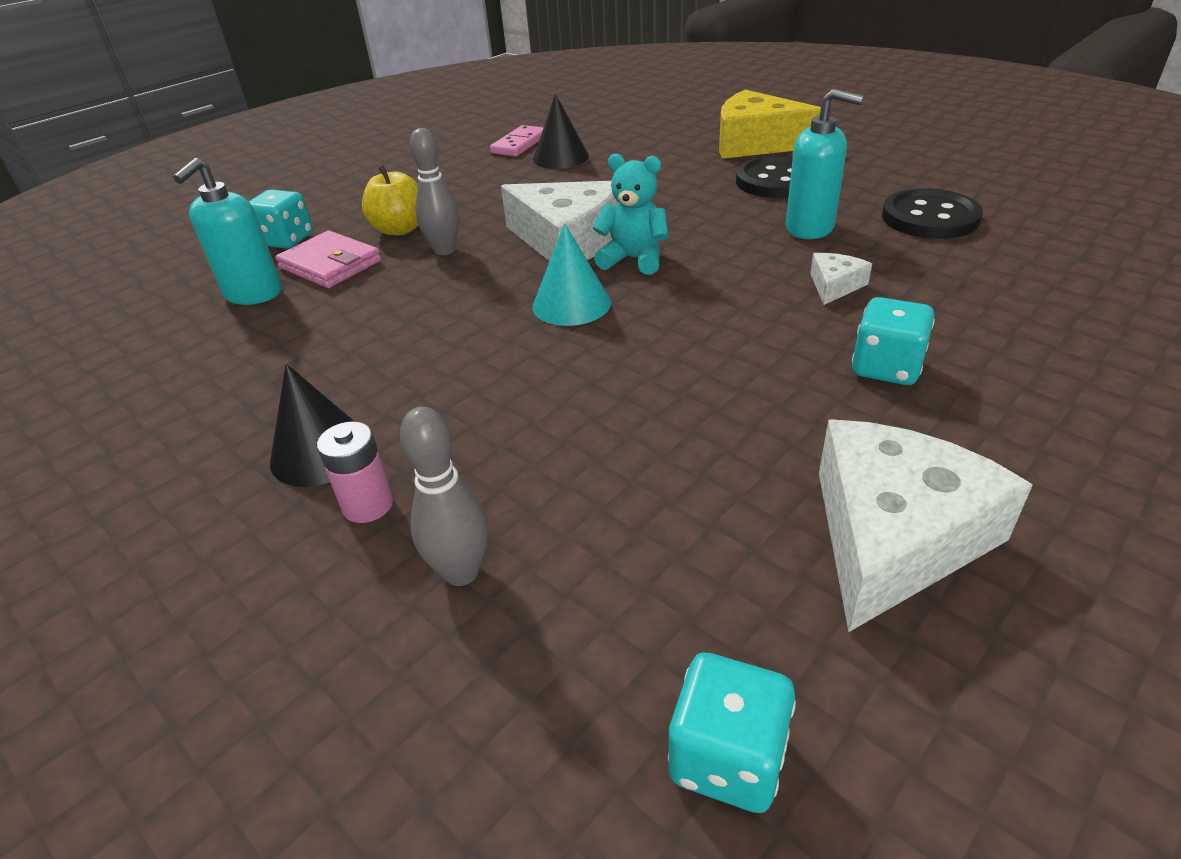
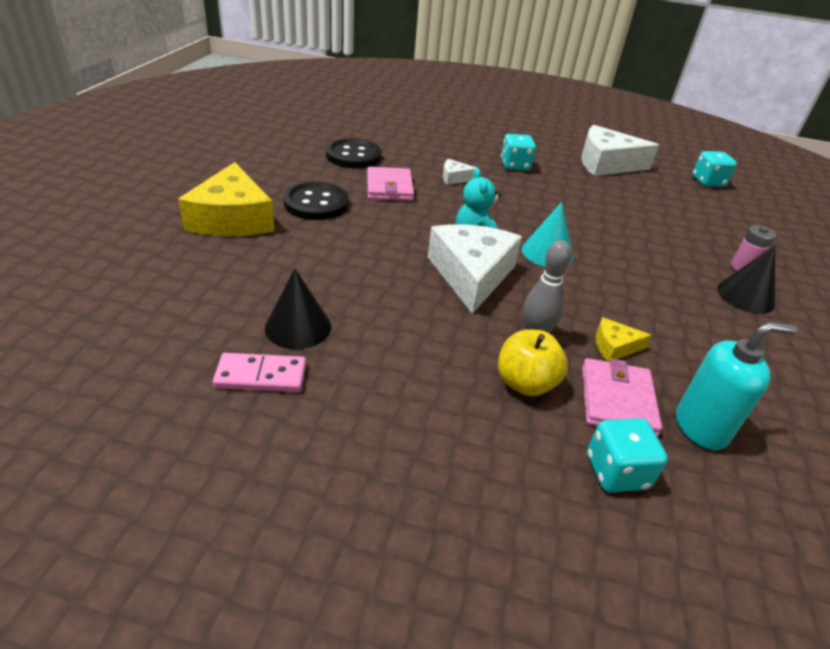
camera: 125 degrees left, 0 degrees up
(380, 288) = (614, 346): none -> yellow cheese
(461, 572) = (730, 234): grey bowling pin -> none
(810, 228) = (389, 187): turquoise soap dispenser -> pink wallet

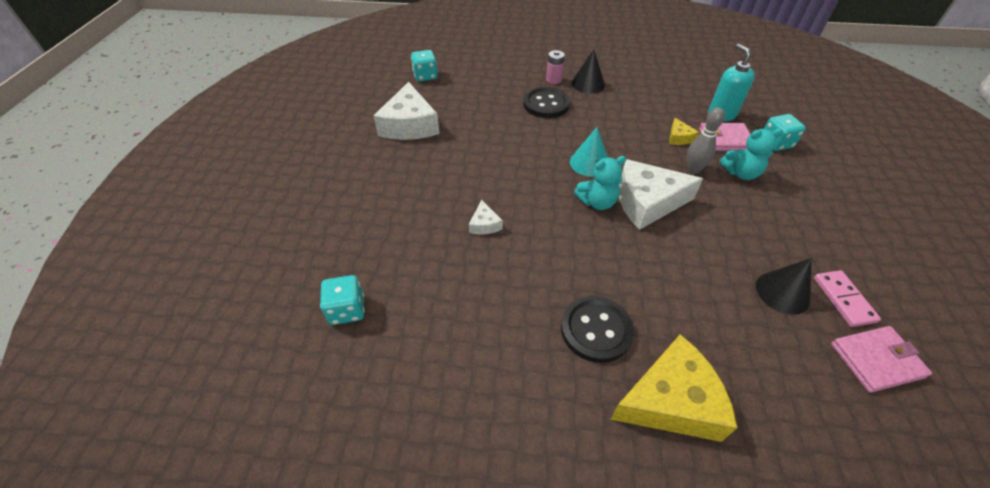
camera: 95 degrees left, 10 degrees up
(353, 156) = (463, 321): black button -> black button (546, 104)
(389, 187) = (530, 273): pink wallet -> pink wallet (876, 360)
(515, 165) = (437, 182): turquoise dice -> turquoise dice (347, 310)
(525, 383) = (741, 173): yellow apple -> turquoise teddy bear

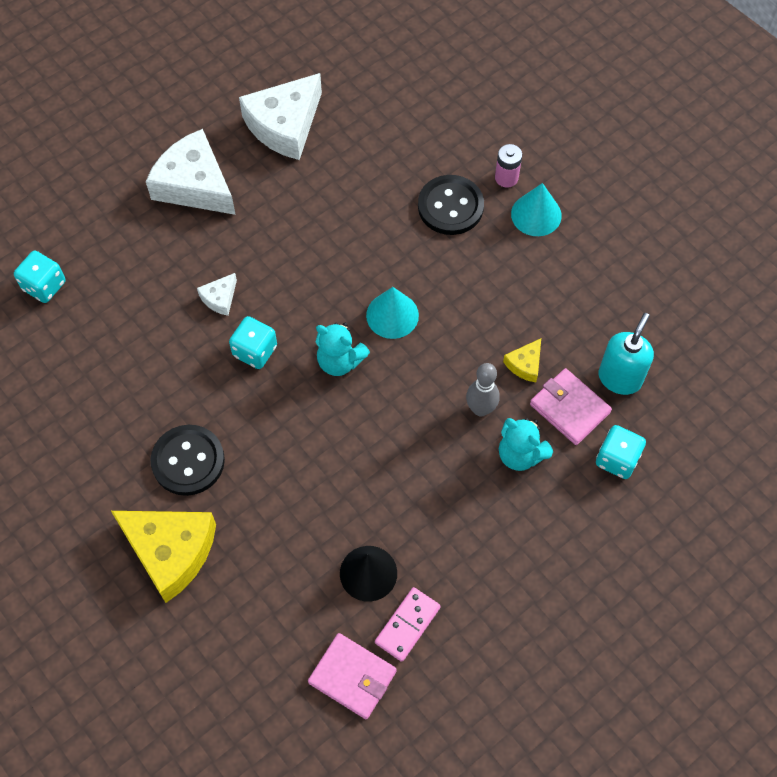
camera: 45 degrees right, 15 degrees up
(425, 76) = (377, 63): turquoise dice -> turquoise dice (255, 351)
(588, 84) = (536, 214): black cone -> turquoise cone
(647, 202) = (383, 401): white cheese -> white cheese (194, 185)

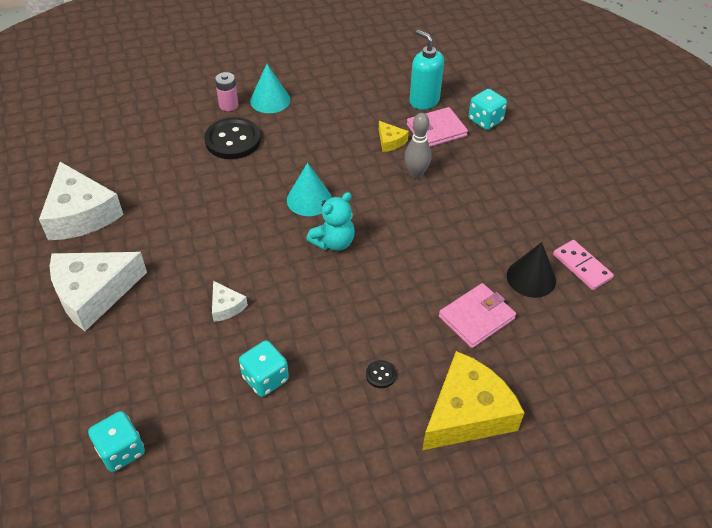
camera: 70 degrees left, 15 degrees down
(188, 461) = (381, 375): black button -> black button, size x0.43
(255, 351) = (294, 296): turquoise dice -> turquoise dice (265, 378)
(352, 677) = (618, 313): pink wallet -> pink wallet (476, 318)
(520, 454) = (462, 165): turquoise teddy bear -> none

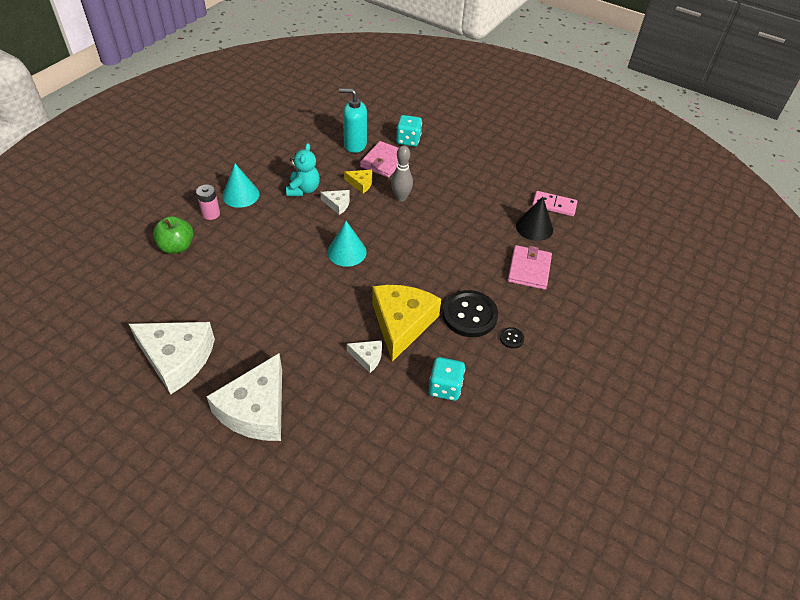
camera: 40 degrees left, 0 degrees up
(121, 451) = (401, 500): turquoise dice -> none
(173, 120) = (177, 247): none -> green apple
(233, 140) = (243, 238): black button -> black button (469, 315)
(333, 242) = (394, 272): turquoise teddy bear -> turquoise teddy bear (303, 189)
(347, 150) = (337, 204): none -> white cheese
(467, 413) = (581, 329): yellow cheese -> yellow cheese (401, 323)

